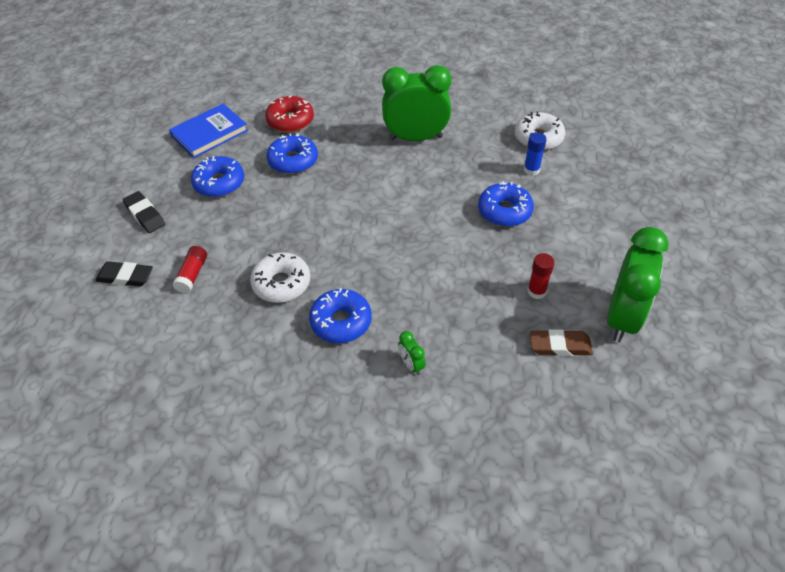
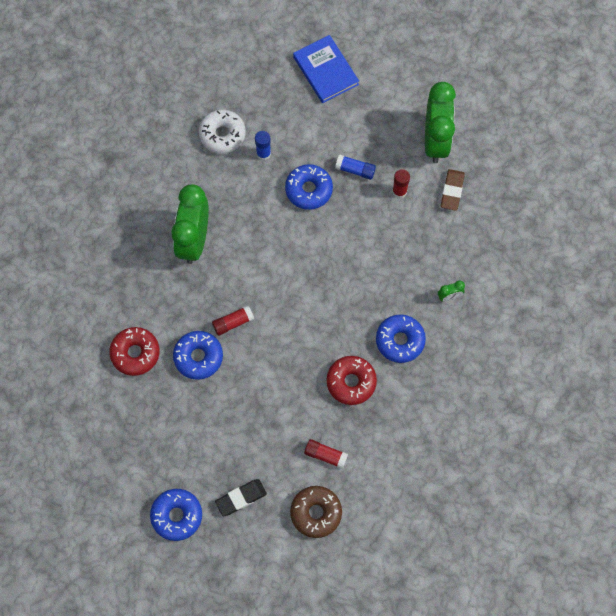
camera: 80 degrees left, 20 degrees up
(125, 277) = (316, 513): black eraser -> brown donut
(209, 133) = (134, 435): blue book -> blue book (326, 71)
(219, 183) = (213, 428): blue donut -> blue donut (177, 516)
(281, 283) = (351, 382): white donut -> red donut
(334, 178) = (233, 323): none -> red glue stick
(546, 246) = (355, 170): none -> blue glue stick
(622, 317) = (435, 141): green clock -> green clock turned 60 degrees clockwise

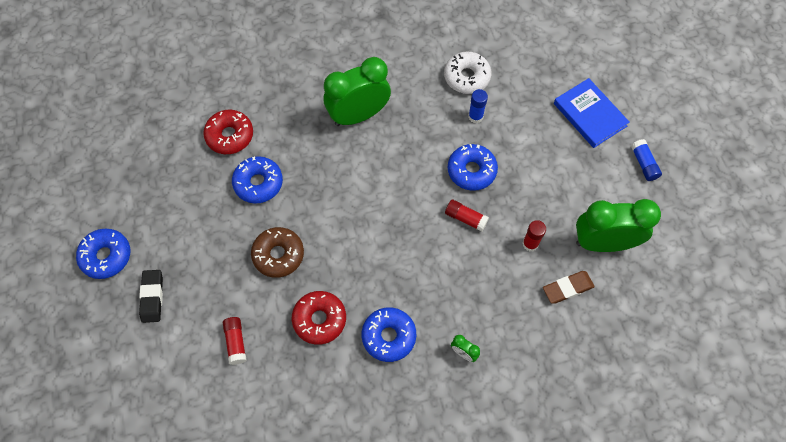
camera: 55 degrees right, 5 degrees down
(233, 323) = (307, 190): red glue stick -> red glue stick (465, 218)
(241, 498) = (152, 297): black eraser -> black eraser turned 60 degrees clockwise
(316, 513) = (176, 369): brown donut -> brown donut (278, 255)
(326, 71) = (590, 115): blue book -> blue book turned 60 degrees counterclockwise
(355, 170) = (520, 195): blue glue stick -> blue glue stick (644, 164)
(435, 141) = (603, 243): green clock -> green clock turned 150 degrees counterclockwise

